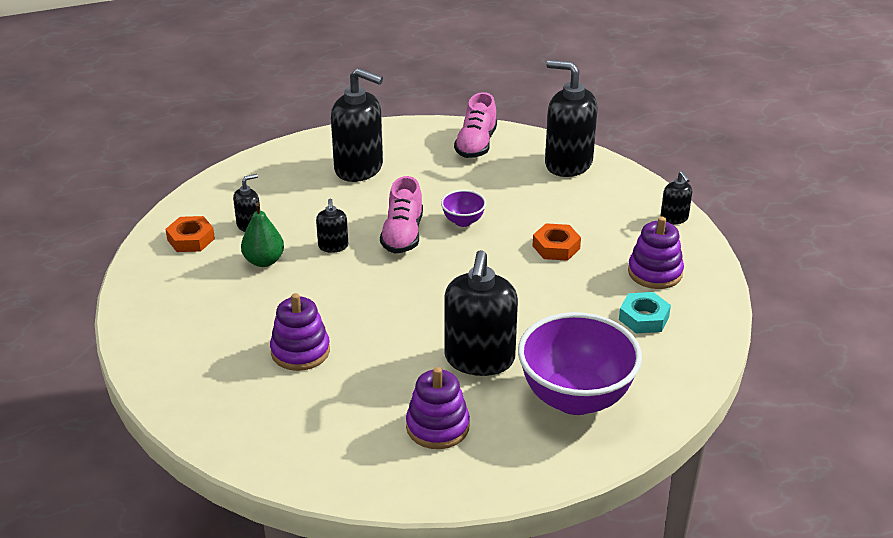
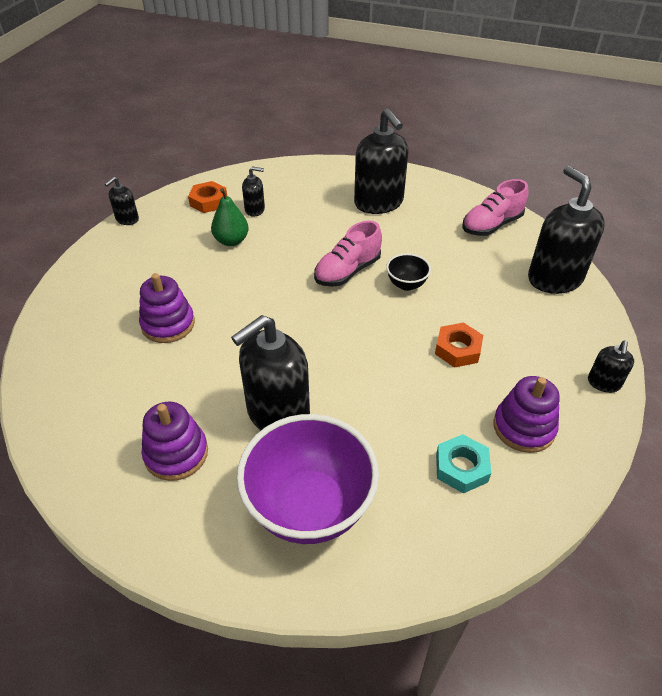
camera: 40 degrees right, 10 degrees up
(333, 246) = (288, 254): black soap dispenser -> black soap dispenser (127, 219)
(463, 221) = (406, 284): purple bowl -> black bowl

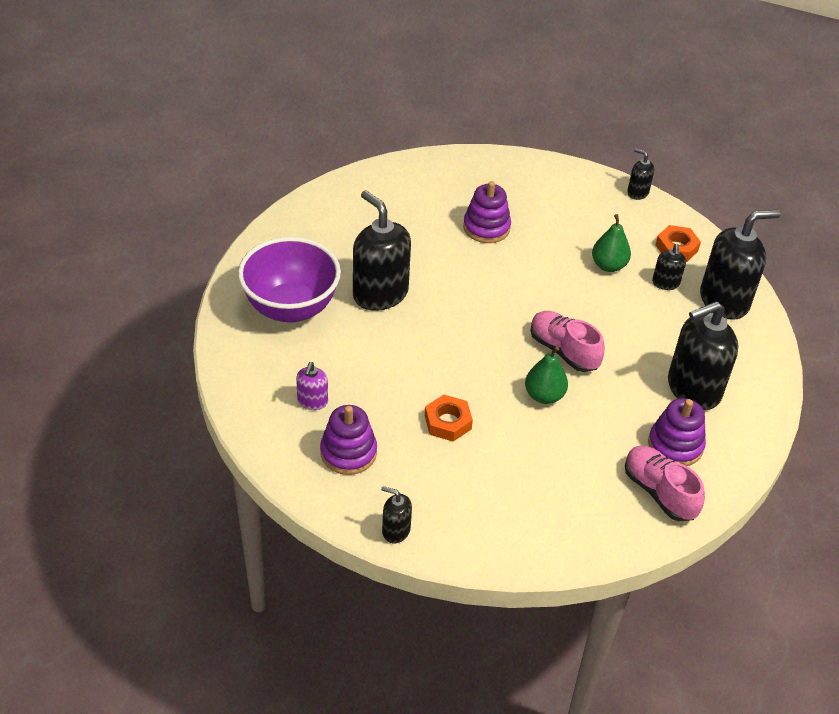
camera: 90 degrees right, 0 degrees up
(176, 453) = (348, 238): purple stacking toy -> purple stacking toy (675, 445)
(406, 284) = (544, 395): black bowl -> green pear
(461, 467) = (312, 401): turquoise nut -> purple soap dispenser
(554, 278) = (558, 531): black soap dispenser -> black soap dispenser (724, 300)

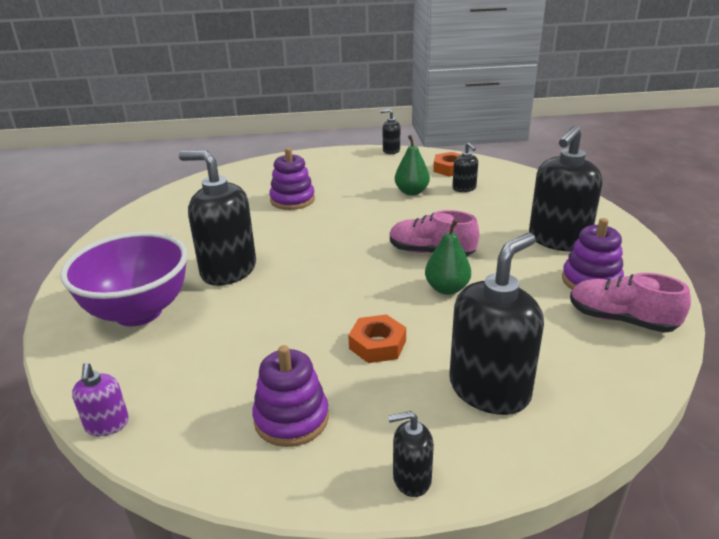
camera: 25 degrees left, 15 degrees down
(312, 401) = (214, 385): purple soap dispenser -> purple soap dispenser (107, 425)
(724, 300) = (516, 184): black soap dispenser -> black soap dispenser (489, 389)

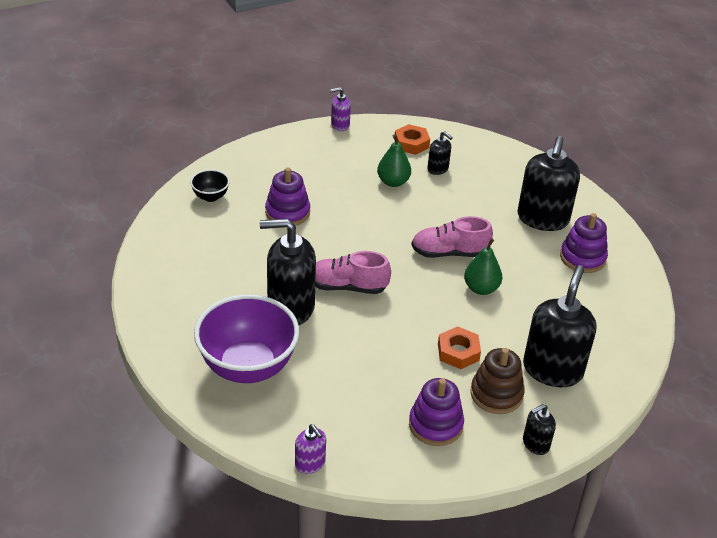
camera: 25 degrees left, 10 degrees up
(235, 181) = (210, 197): none -> black bowl
(391, 151) = (340, 125): black soap dispenser -> purple soap dispenser
(395, 401) = (496, 394): none -> brown stacking toy
(621, 320) = (615, 290): pink shoe -> pink shoe (347, 287)

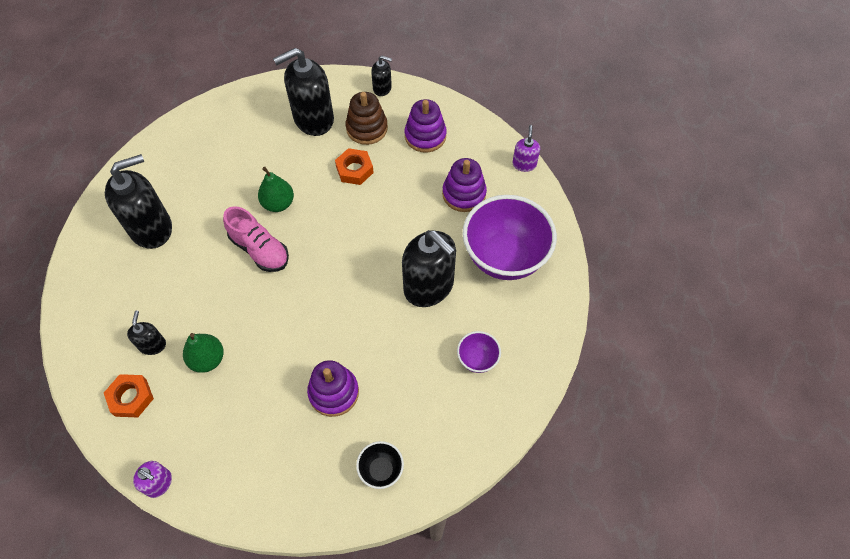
camera: 135 degrees left, 20 degrees up
(202, 286) = (477, 359): none -> purple bowl
(347, 287) = (368, 275): pink shoe -> none
(582, 258) = (177, 176): purple stacking toy -> purple stacking toy (464, 194)

